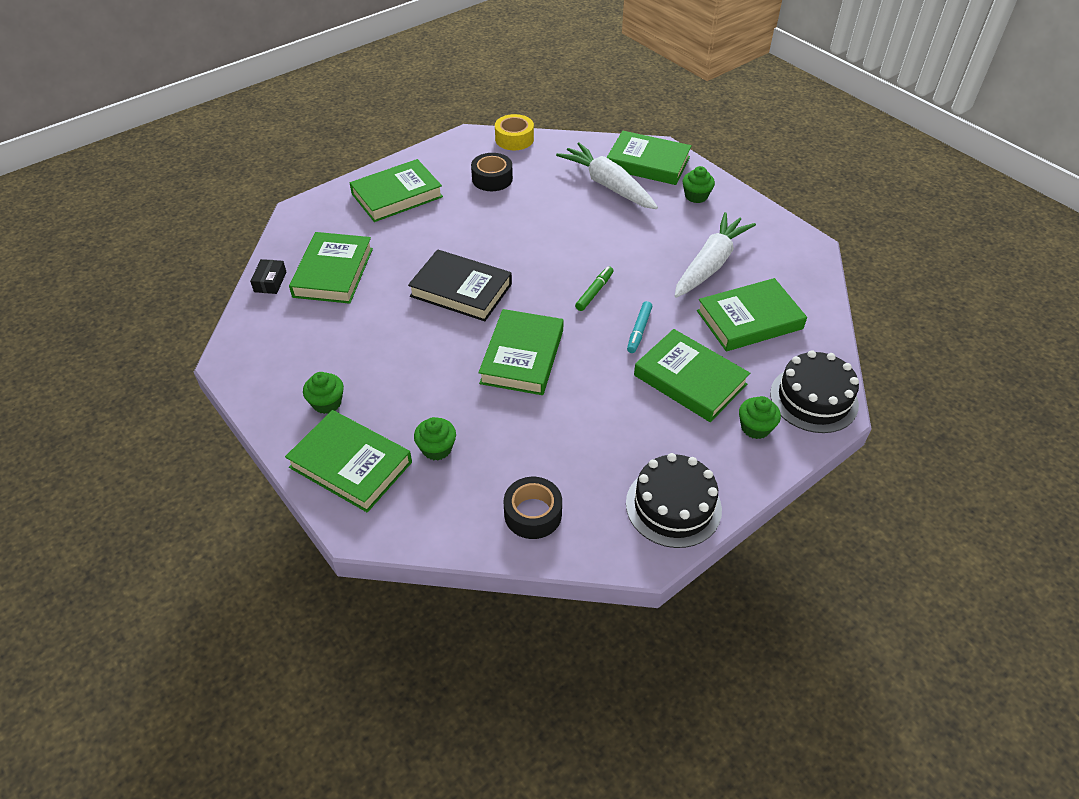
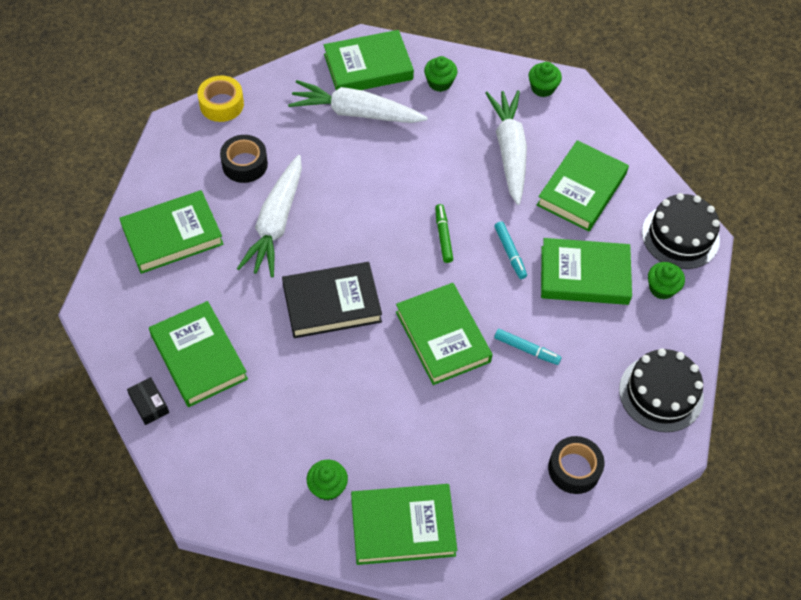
camera: 40 degrees left, 10 degrees up
(397, 195) = (172, 235): green book -> green book turned 45 degrees clockwise
(437, 448) = (455, 465): green cupcake -> green cupcake (542, 88)
(475, 222) = (276, 223): none -> white carrot
(583, 403) = (526, 349): none -> turquoise marker

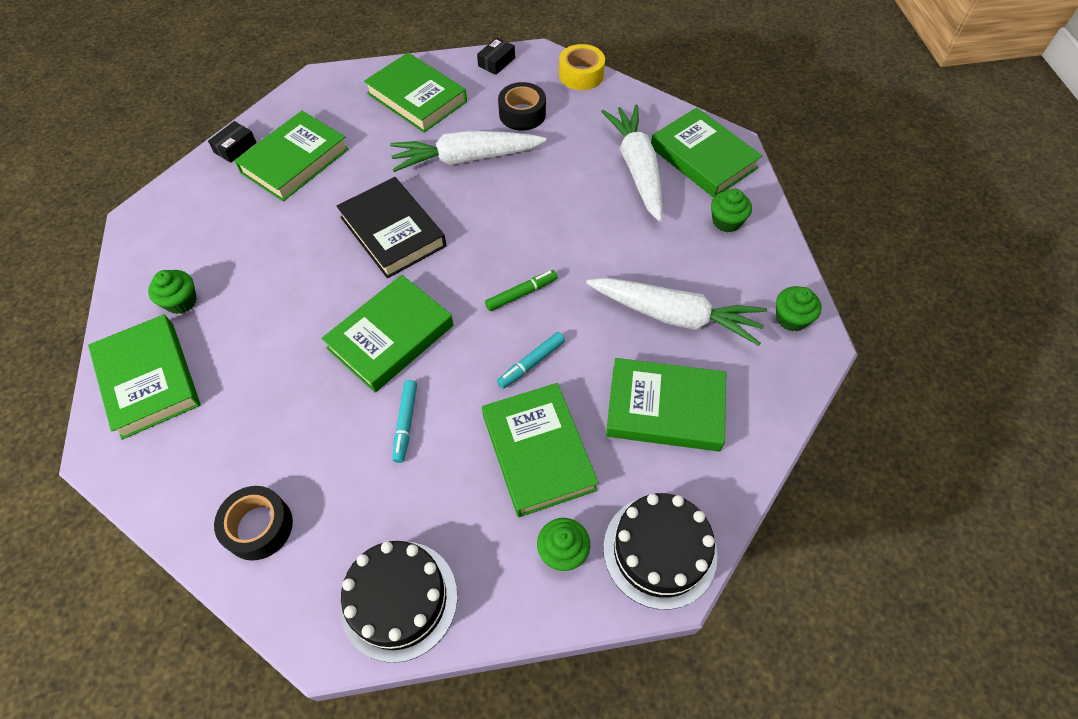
camera: 70 degrees right, 0 degrees up
(163, 158) = (496, 62): none -> black box
(509, 151) = (675, 316): white carrot -> white carrot turned 45 degrees clockwise

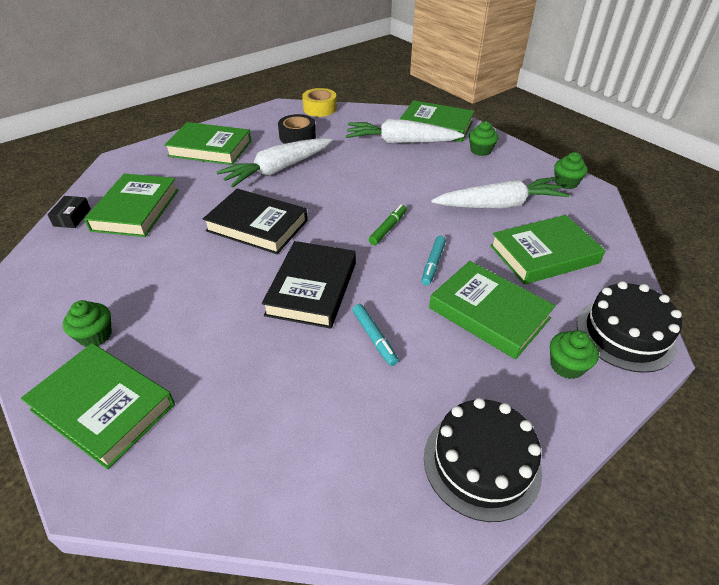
camera: 30 degrees left, 15 degrees down
(259, 527) = (310, 472): black tape -> none
(390, 337) = (312, 288): green book -> black book
(496, 62) = (254, 116): black box -> none
(637, 169) = (401, 142): white carrot -> white carrot turned 45 degrees counterclockwise

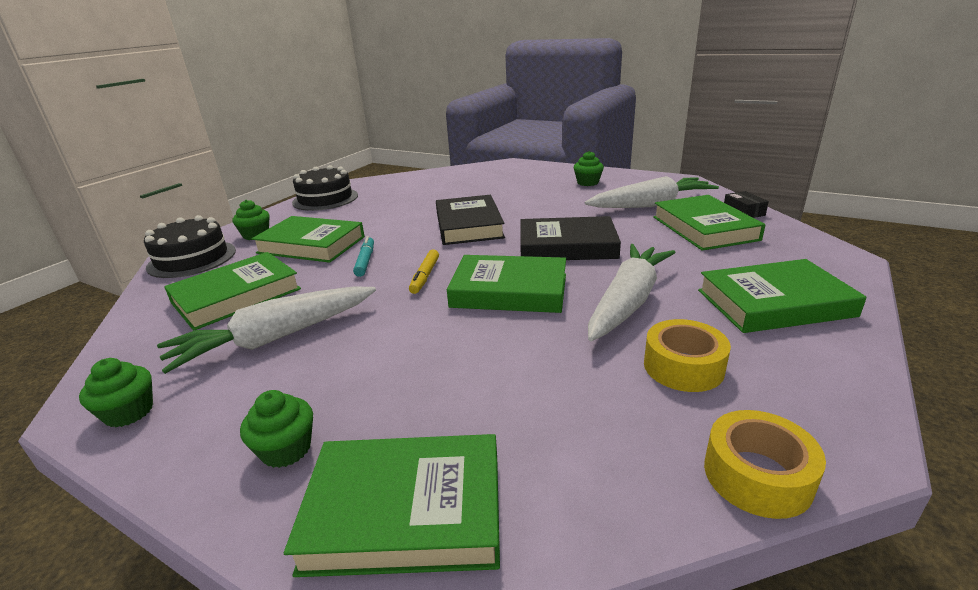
camera: 160 degrees right, 15 degrees down
(103, 407) = (539, 172): green book -> green book (509, 290)
(297, 137) = (683, 366): black tape -> yellow tape
(374, 338) = (403, 217): turquoise marker -> none
(388, 228) = (425, 276): green marker -> yellow marker
(401, 142) = (472, 418): white carrot -> white carrot (651, 205)

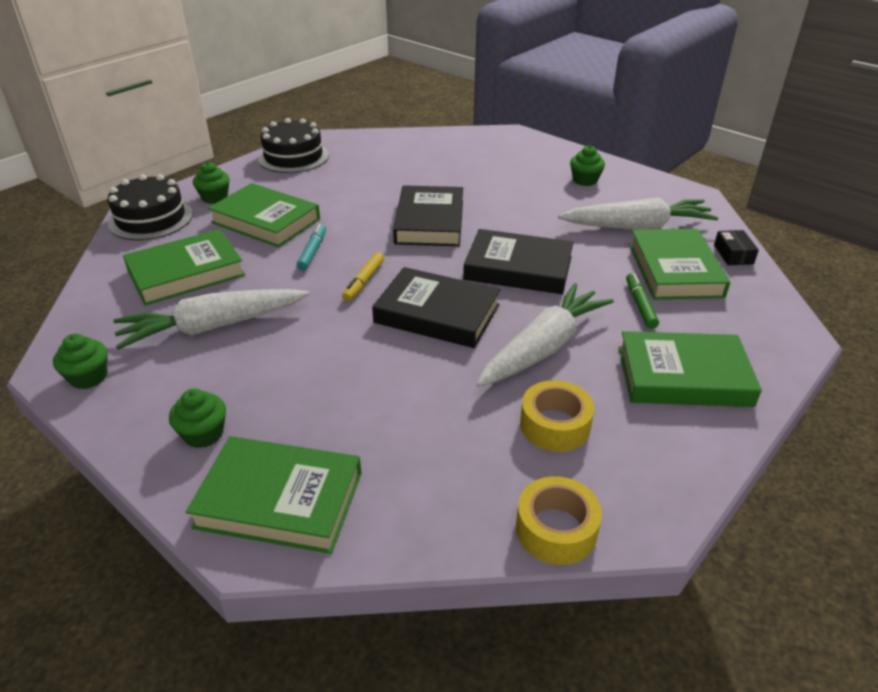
camera: 10 degrees right, 10 degrees up
(509, 290) = (437, 313): green book -> black book
(693, 256) = (640, 305): none -> green marker

